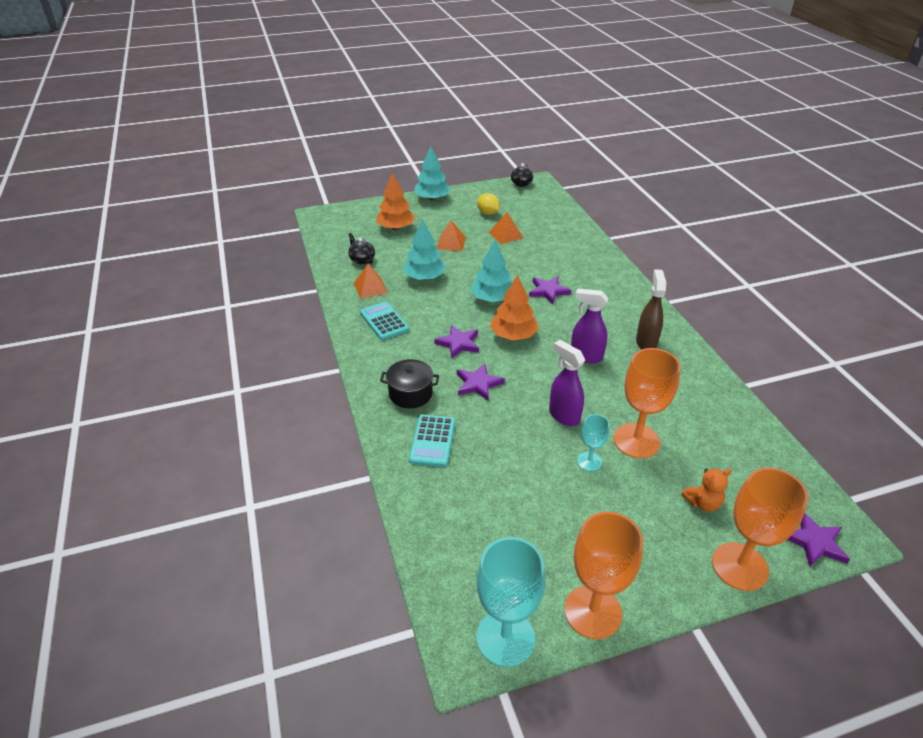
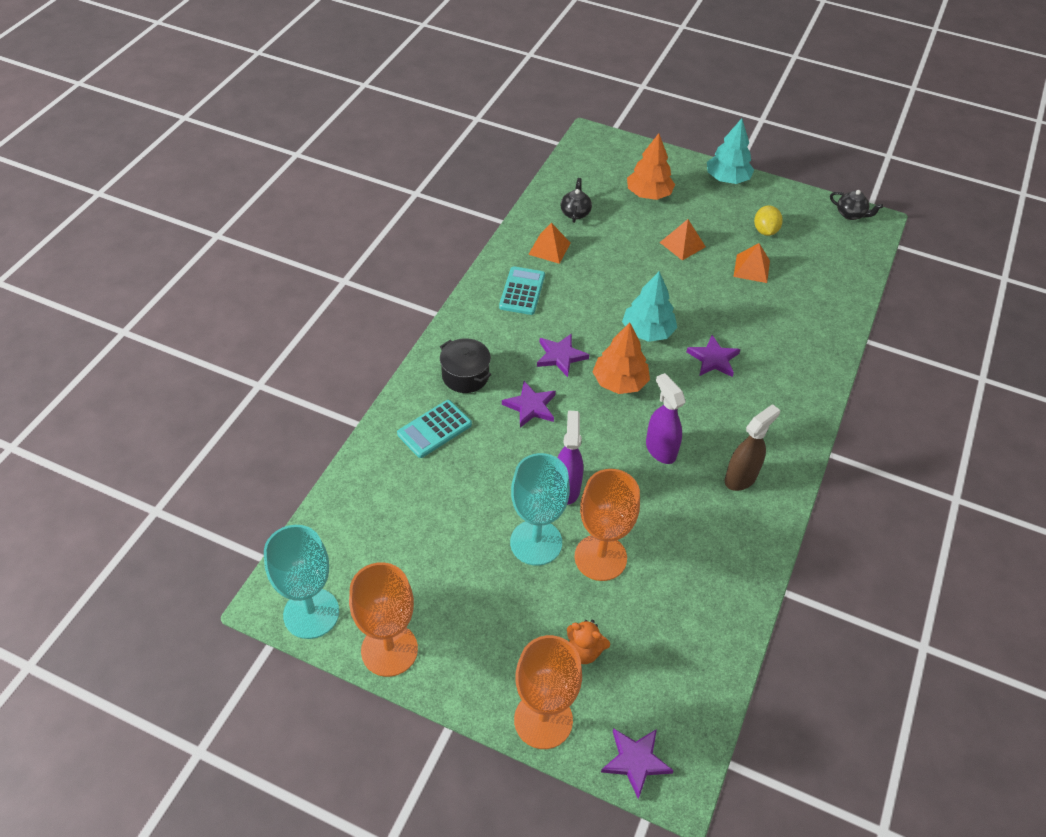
camera: 40 degrees right, 10 degrees up
(424, 277) = (611, 268): turquoise tree -> none
(521, 184) = (851, 214): black teapot -> black teapot turned 120 degrees counterclockwise
(589, 461) = (536, 542): turquoise goblet -> turquoise goblet, size x1.91

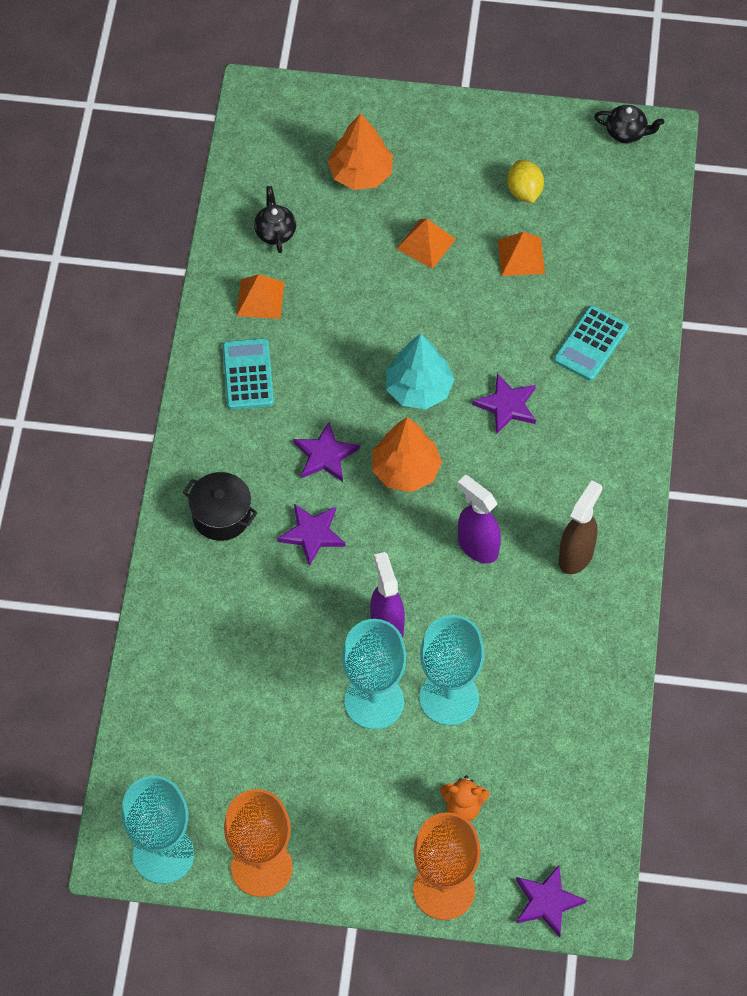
camera: 15 degrees left, 10 degrees up
(434, 429) = (211, 597): turquoise calculator -> turquoise calculator (591, 344)
(600, 557) = (449, 698): orange goblet -> turquoise goblet
(727, 179) = (456, 118): turquoise tree -> none

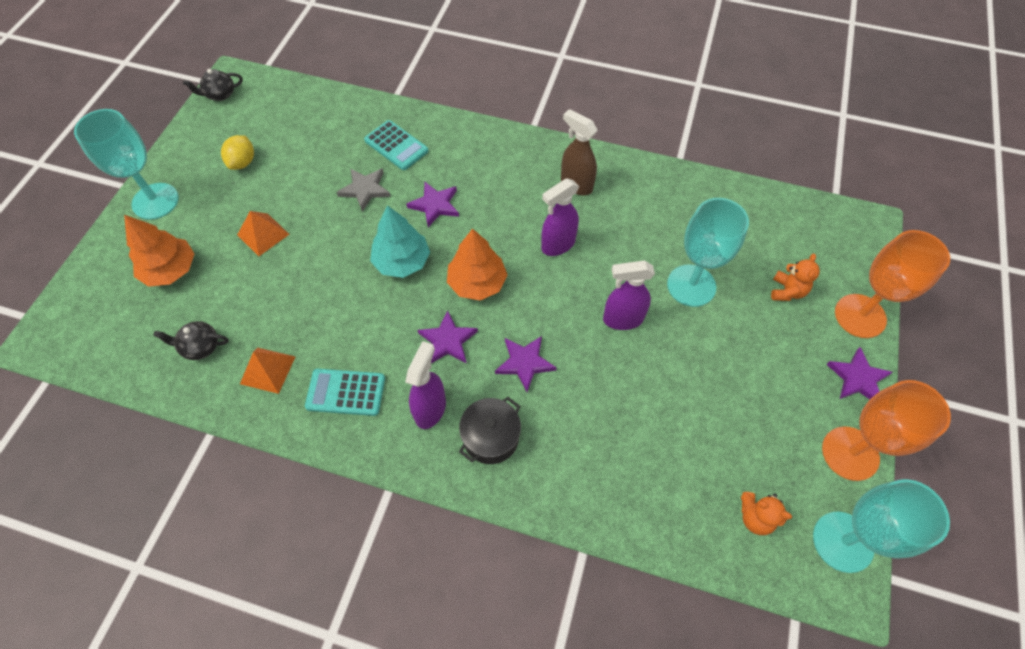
camera: 80 degrees left, 0 degrees up
(176, 770) = (755, 517): none -> orange teddy bear
(243, 455) = (430, 409): none -> purple spray bottle
(374, 702) = (692, 339): turquoise goblet -> turquoise goblet (155, 201)
(513, 327) = (365, 189): none -> grey star
(521, 256) = (302, 174): orange pyramid -> none
(524, 191) = (243, 162): yellow lemon -> yellow lemon turned 75 degrees counterclockwise
(547, 902) = (864, 250): purple star -> purple star (858, 378)
(626, 133) = (220, 94): black teapot -> black teapot turned 135 degrees counterclockwise

